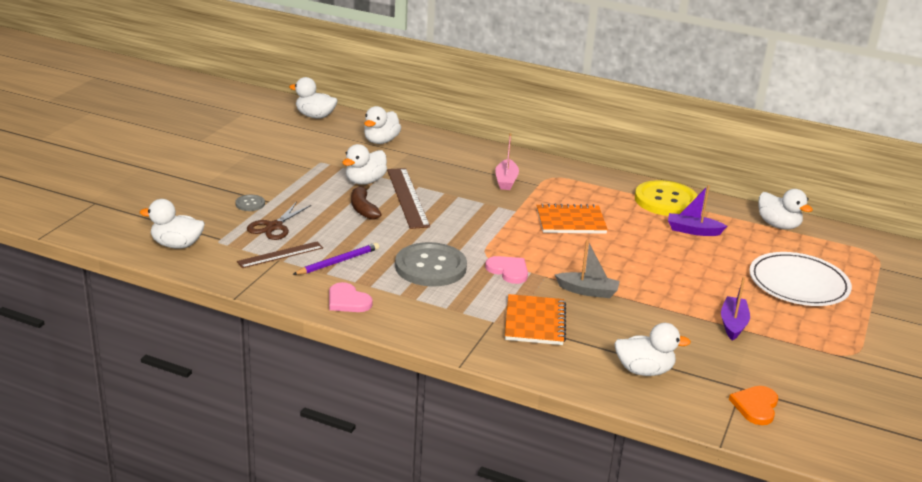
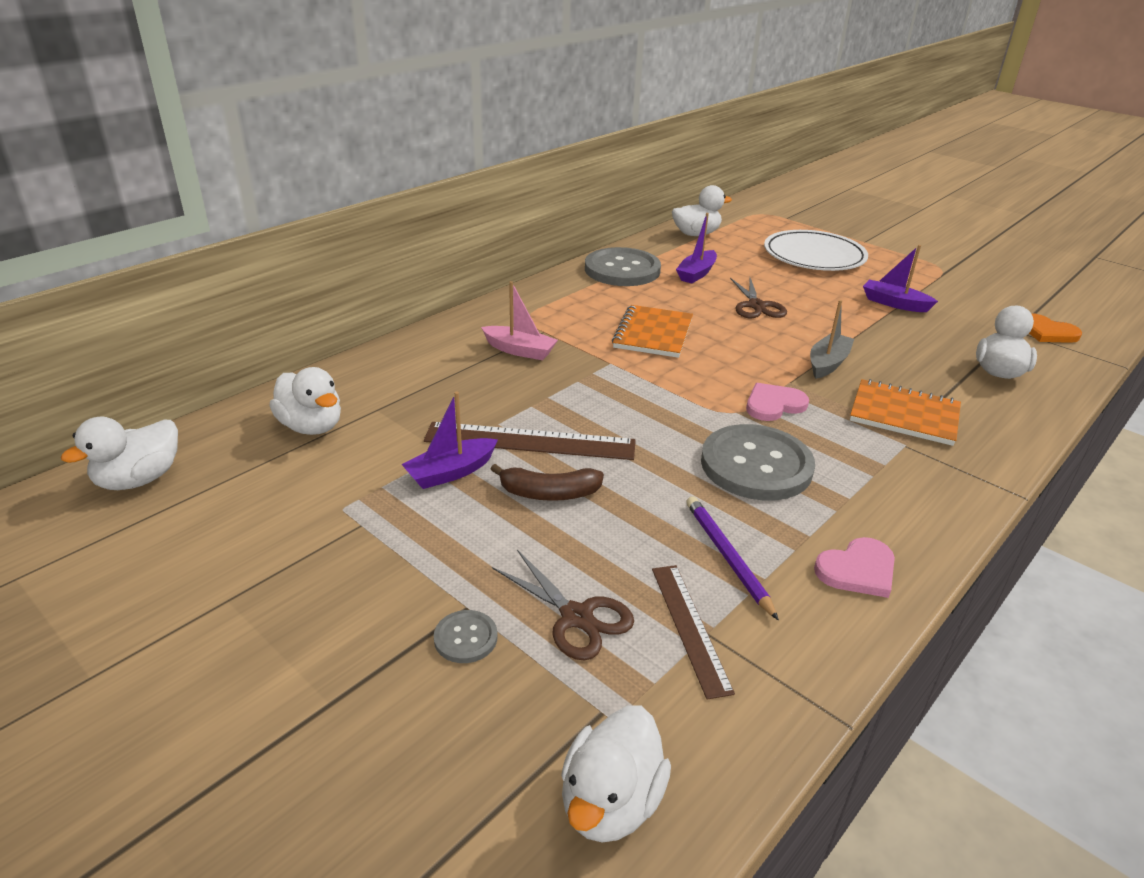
camera: 70 degrees left, 5 degrees up
(365, 181) = (451, 472): white duck -> purple boat
(659, 259) = (756, 306): none -> brown scissors
(666, 201) = (622, 270): yellow button -> grey button

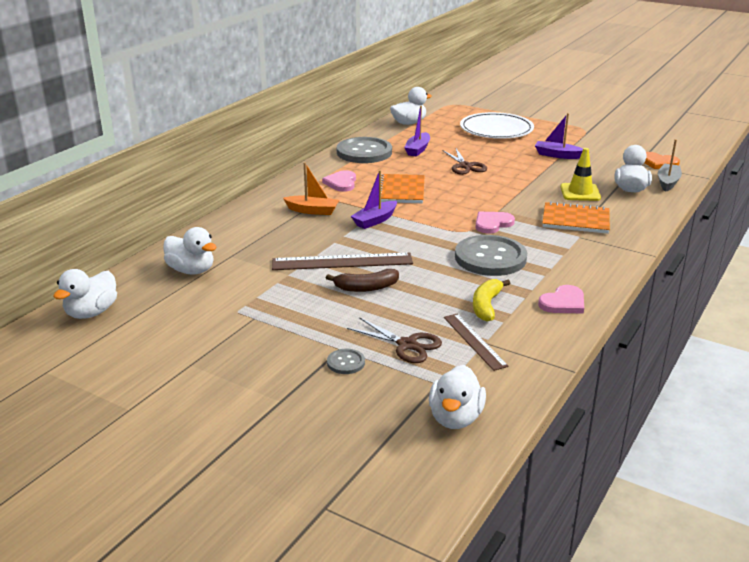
camera: 10 degrees left, 5 degrees down
(451, 472) = (298, 284): purple boat -> purple boat (375, 220)
(519, 350) = (312, 211): pink boat -> orange boat
(575, 312) = (341, 183): none -> pink heart
(727, 557) = (486, 306): purple pencil -> yellow banana
(828, 363) = (521, 196): grey boat -> grey boat (668, 182)
(919, 368) = (580, 192): none -> yellow traffic cone

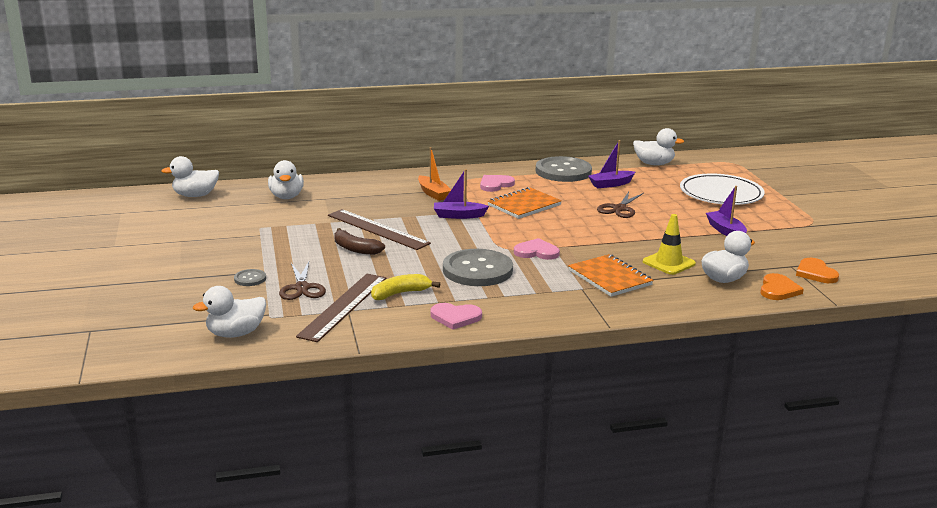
camera: 45 degrees right, 5 degrees down
(474, 341) = (343, 306): brown ruler -> brown ruler, size x1.58
(668, 182) = (778, 289): grey boat -> orange heart

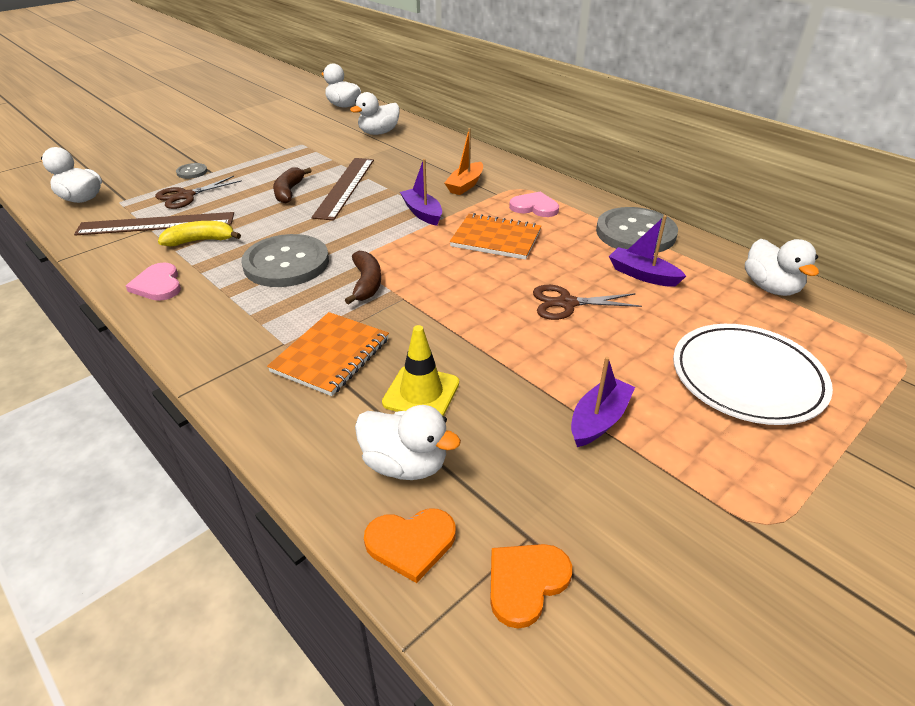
camera: 60 degrees right, 15 degrees up
(400, 293) = (200, 241): yellow banana -> yellow banana turned 45 degrees counterclockwise
(536, 252) = (366, 283): pink heart -> brown banana

